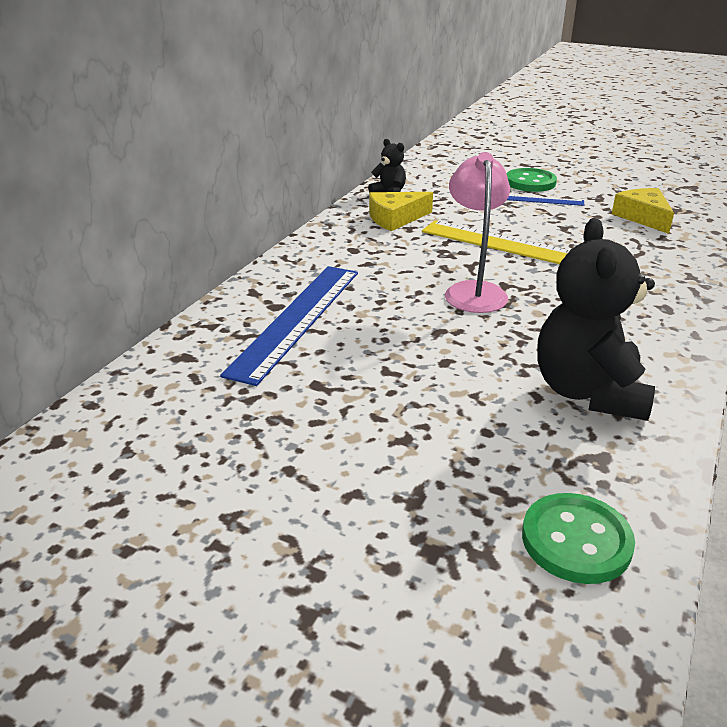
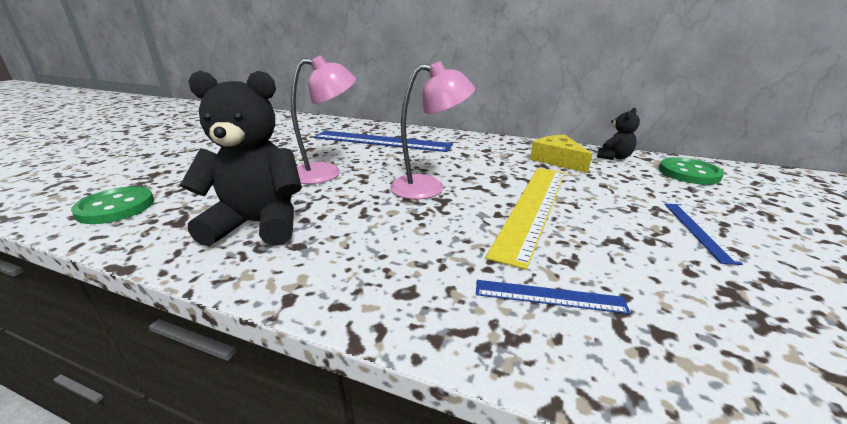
camera: 85 degrees right, 5 degrees down
(429, 359) = (326, 172): none -> pink lamp
(530, 182) = (759, 227): green button -> green button (689, 173)
(643, 217) = (739, 321): yellow cheese -> none
(645, 260) = (549, 296): none -> blue ruler

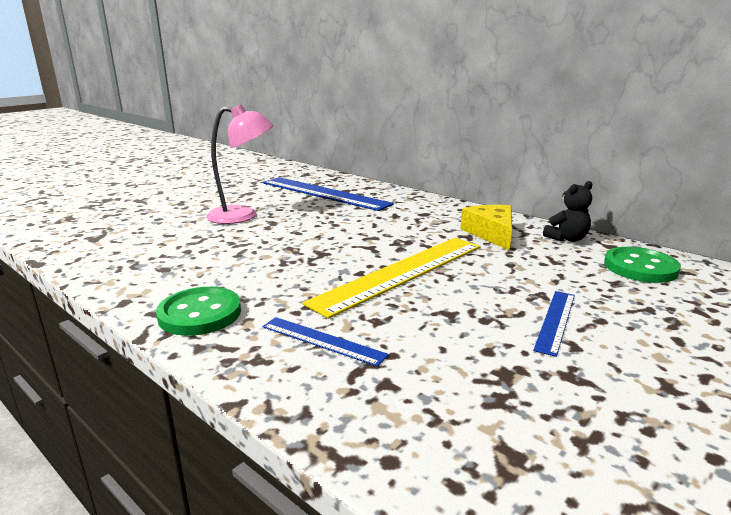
camera: 20 degrees right, 5 degrees down
(116, 207) = (62, 221): green button -> green button (200, 314)
(258, 224) = (149, 249): black teddy bear -> none
(429, 187) = (321, 240): pink lamp -> none

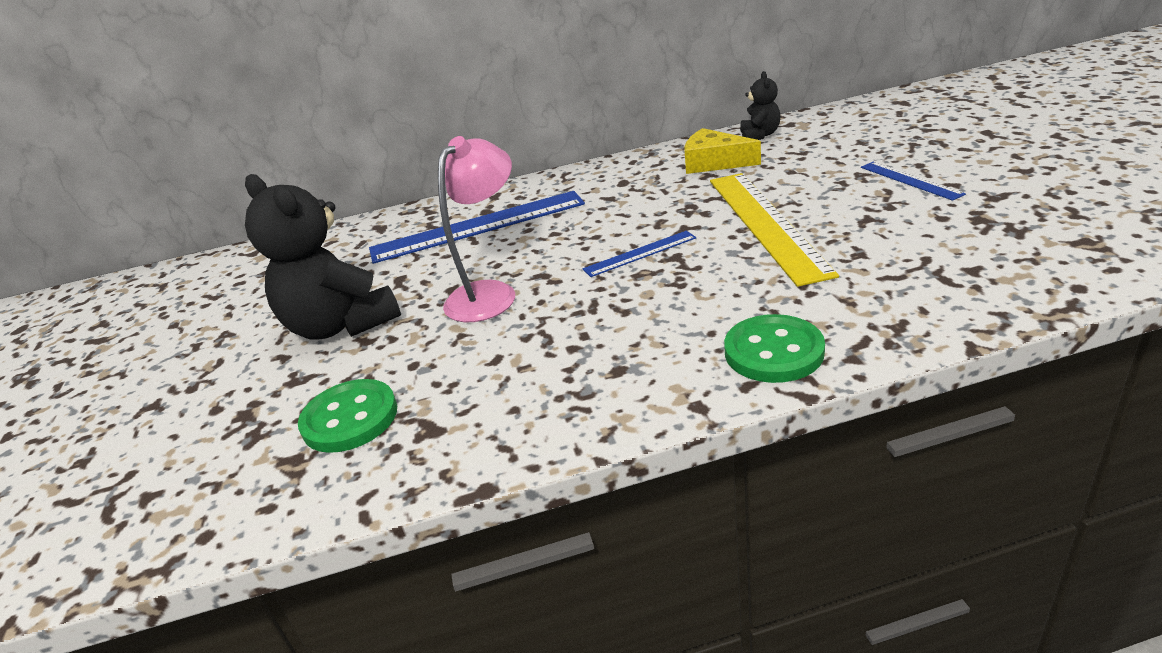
camera: 50 degrees left, 10 degrees up
(194, 194) = (341, 325): none -> black teddy bear
(322, 340) = (881, 287): blue ruler -> blue ruler (640, 253)
(640, 267) = (842, 125): green button -> green button (350, 418)

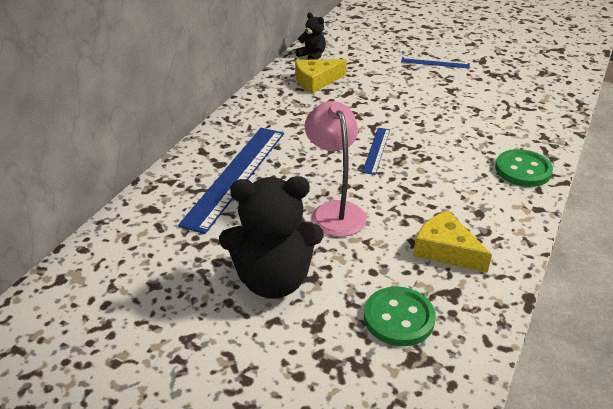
camera: 55 degrees left, 5 degrees up
(507, 386) = (445, 250): none -> yellow cheese
(765, 223) = (409, 109): yellow ruler -> none

